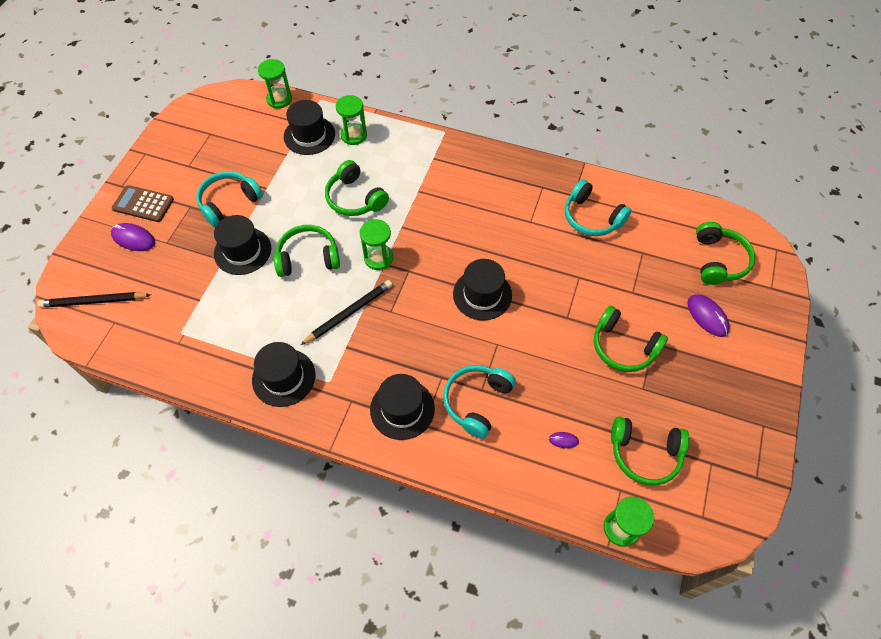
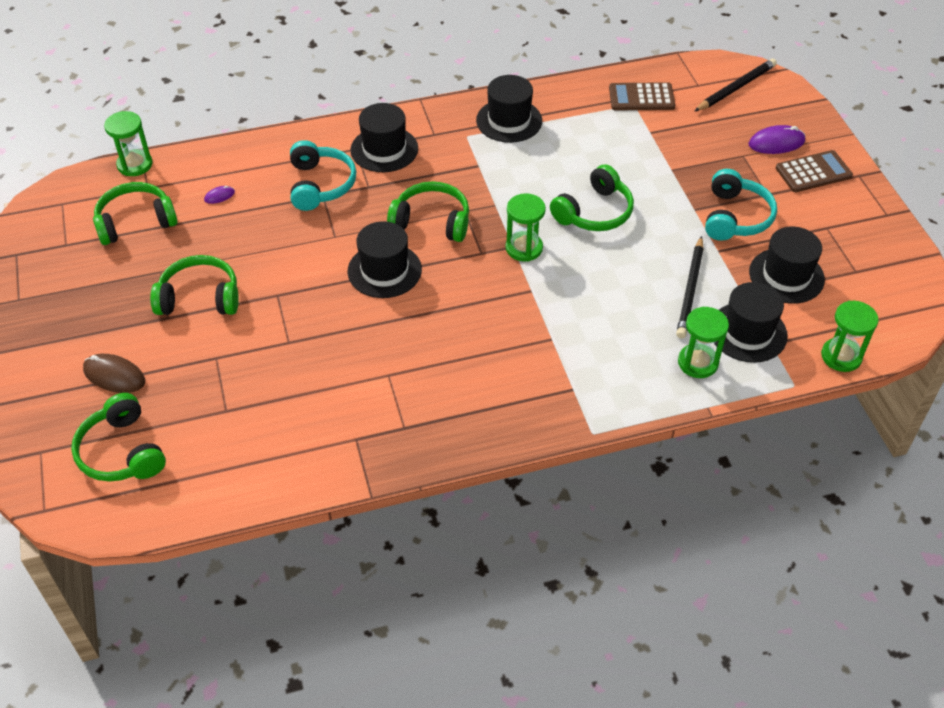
camera: 145 degrees right, 10 degrees down
(167, 336) = (641, 98): none -> brown calculator
(242, 251) = (664, 185): black hat -> black hat (786, 276)
(349, 313) = (503, 189): black pencil -> black pencil (690, 290)
(355, 198) = (612, 291): green headphones -> green headphones (432, 221)
(591, 218) = (315, 421): turquoise headphones -> none
(707, 316) = (114, 376): purple mouse -> brown mouse

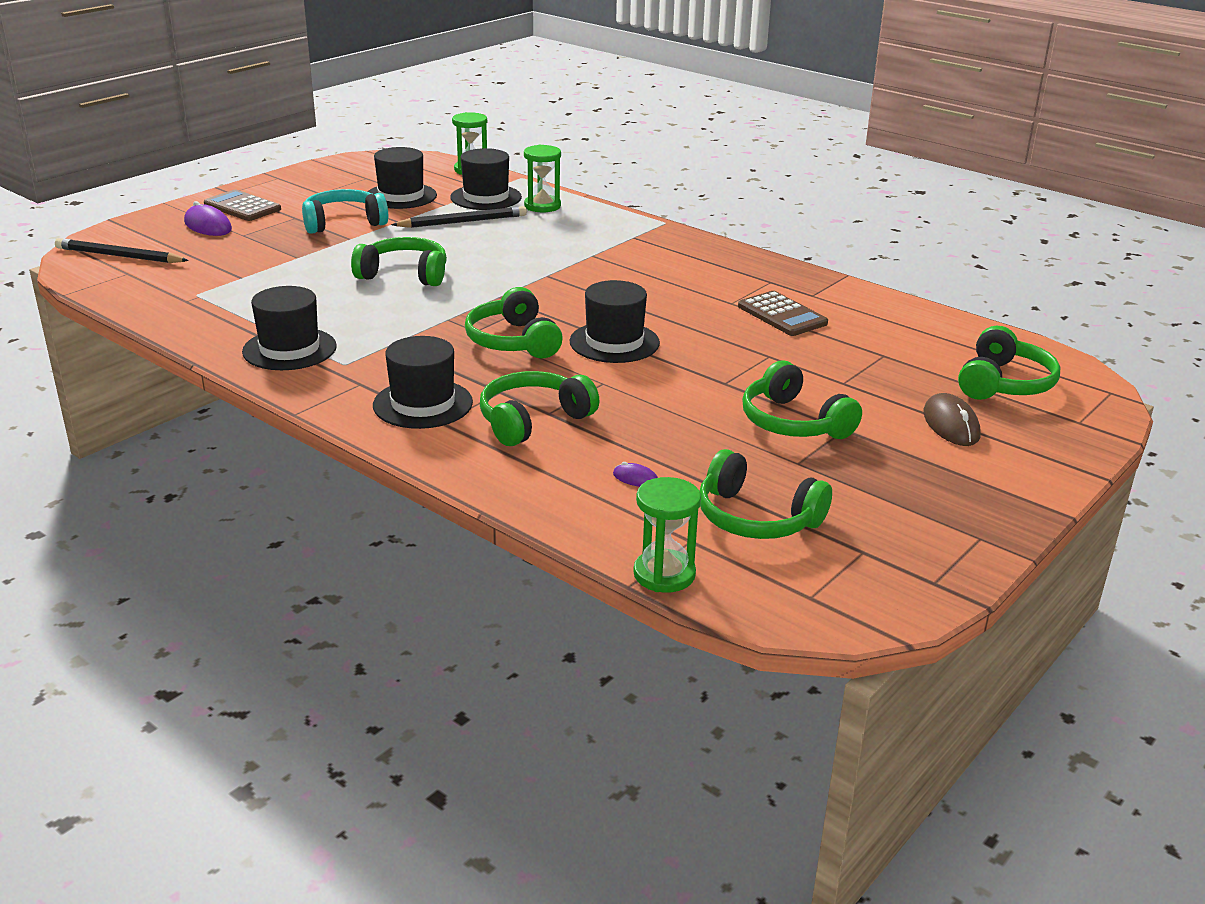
camera: 125 degrees left, 20 degrees down
(320, 185) = (533, 420): turquoise headphones -> green headphones
(524, 248) = (495, 291): green hourglass -> none
(641, 98) = (177, 294): brown calculator -> brown calculator (782, 315)

